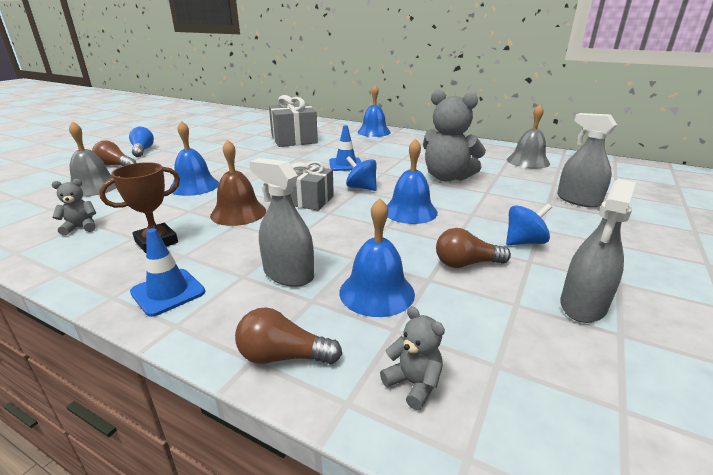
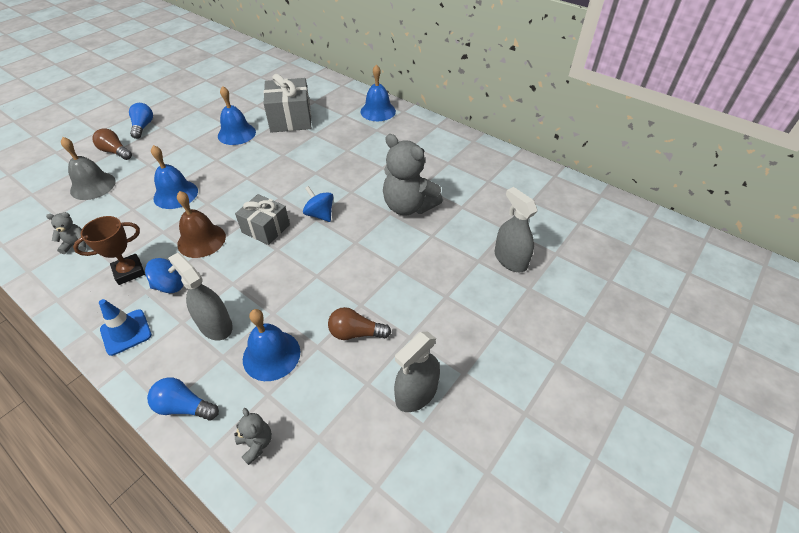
camera: 10 degrees right, 20 degrees up
(283, 356) = (184, 407): brown light bulb -> blue light bulb
(345, 165) = (322, 173): blue traffic cone -> none
(410, 211) = (346, 256): blue bell -> blue bell (236, 134)
(524, 242) = (420, 313): blue spinning top -> blue spinning top (170, 286)
(528, 161) = (506, 186): grey bell -> none

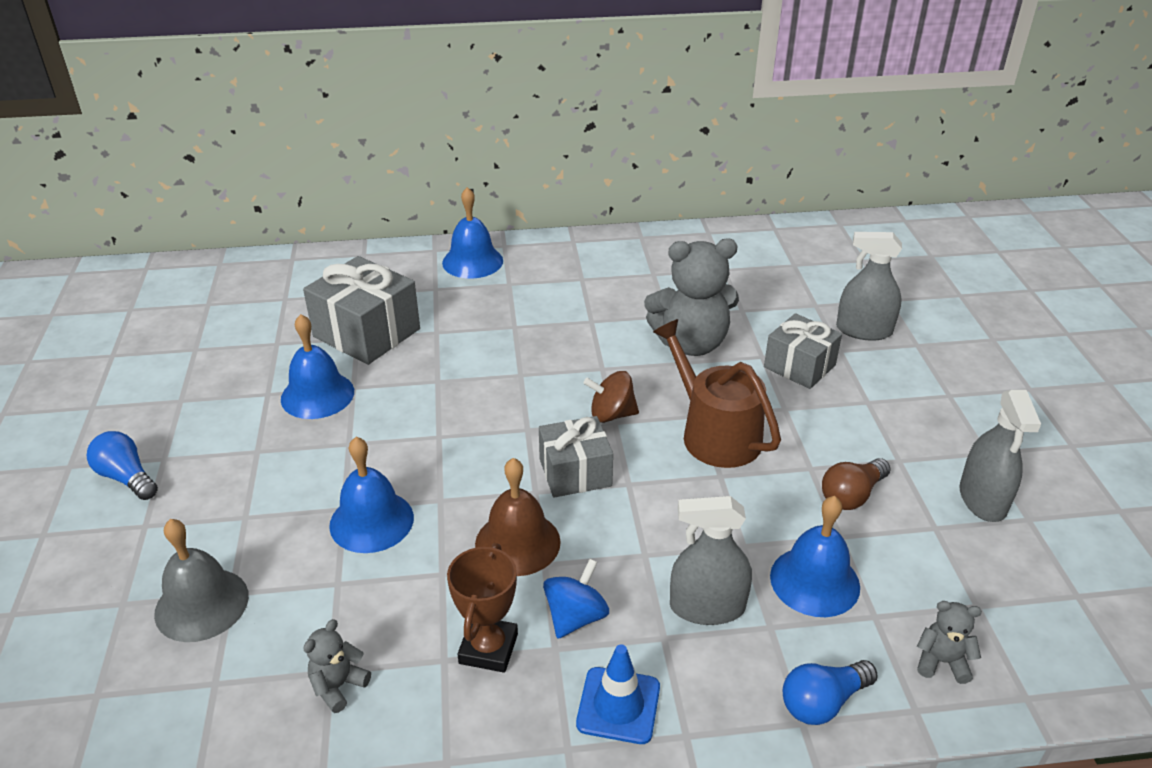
camera: 45 degrees left, 10 degrees down
(115, 152) = (145, 539): brown light bulb -> none
(320, 214) = (611, 414): blue spinning top -> brown spinning top
(346, 255) = (714, 433): none -> brown watering can
(442, 253) = (799, 366): none -> grey gift

